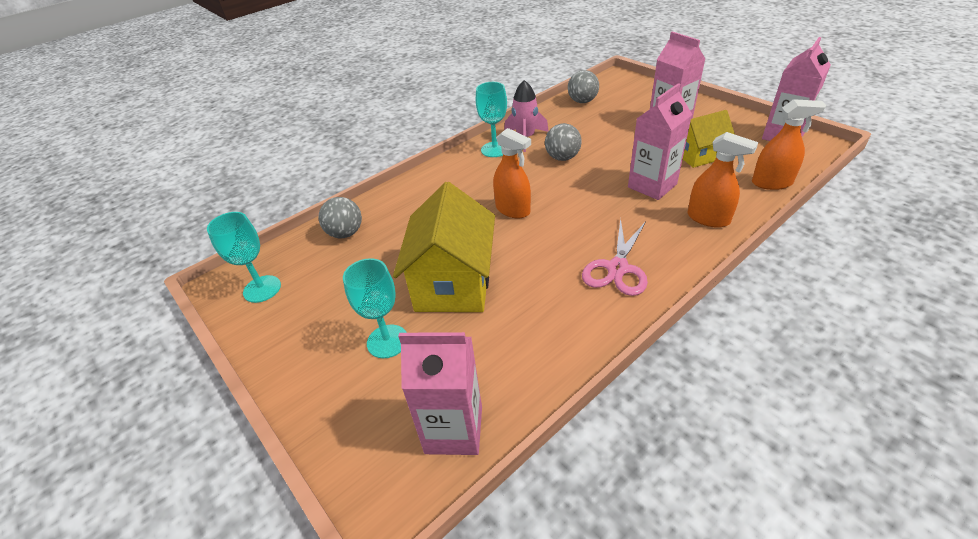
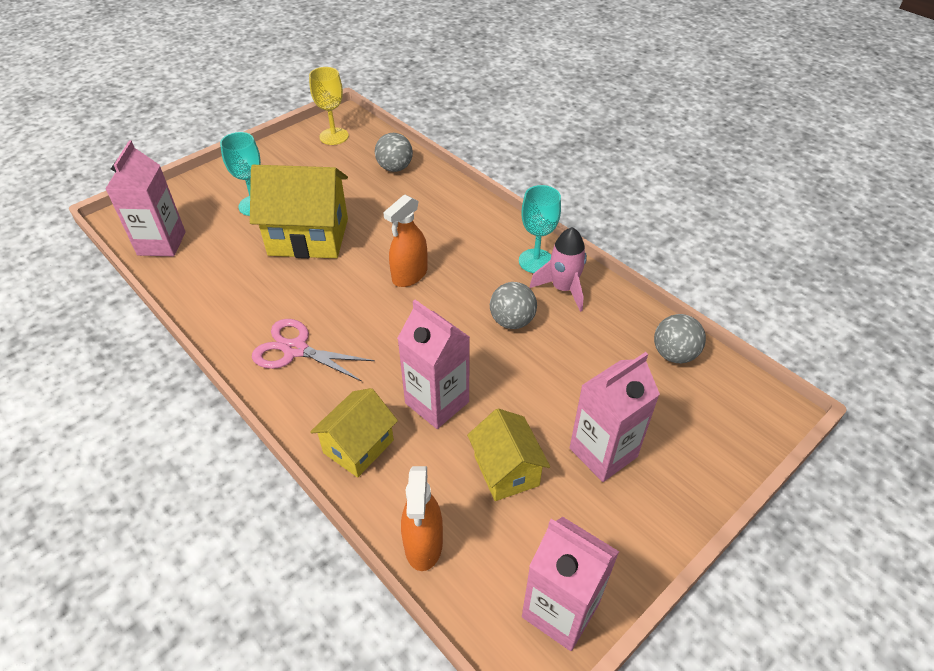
camera: 85 degrees right, 5 degrees up
(262, 289) = (334, 136): turquoise goblet -> yellow goblet
(708, 218) = (358, 446): orange spray bottle -> yellow house

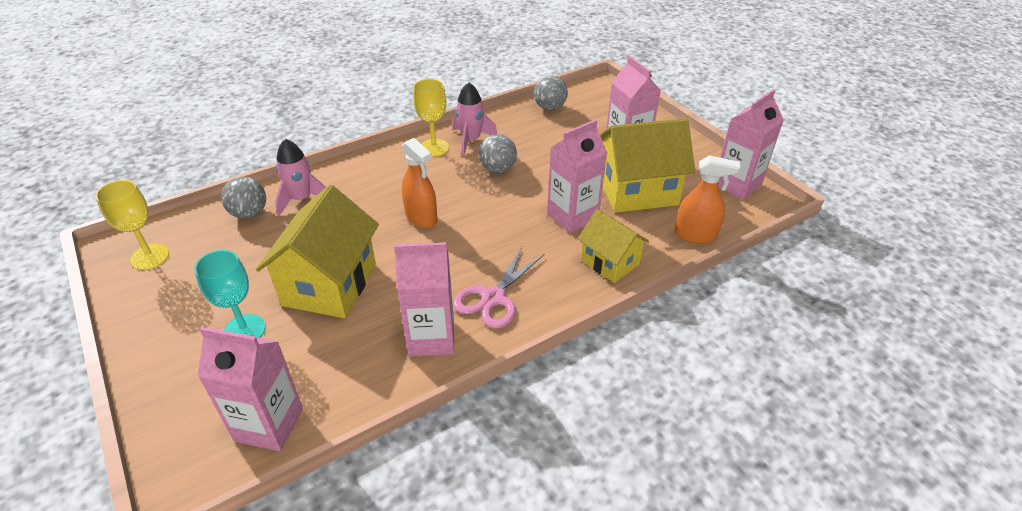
camera: 80 degrees left, 5 degrees down
(243, 314) = (431, 338): none -> pink carton
(421, 191) = (301, 199): none -> pink rocket
(506, 470) = (637, 191): yellow house -> yellow house, size x1.68
(536, 261) = (434, 148): turquoise goblet -> yellow goblet

